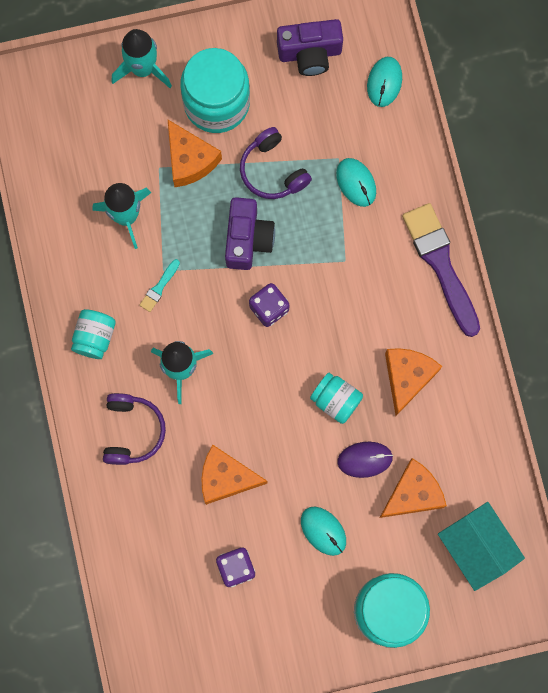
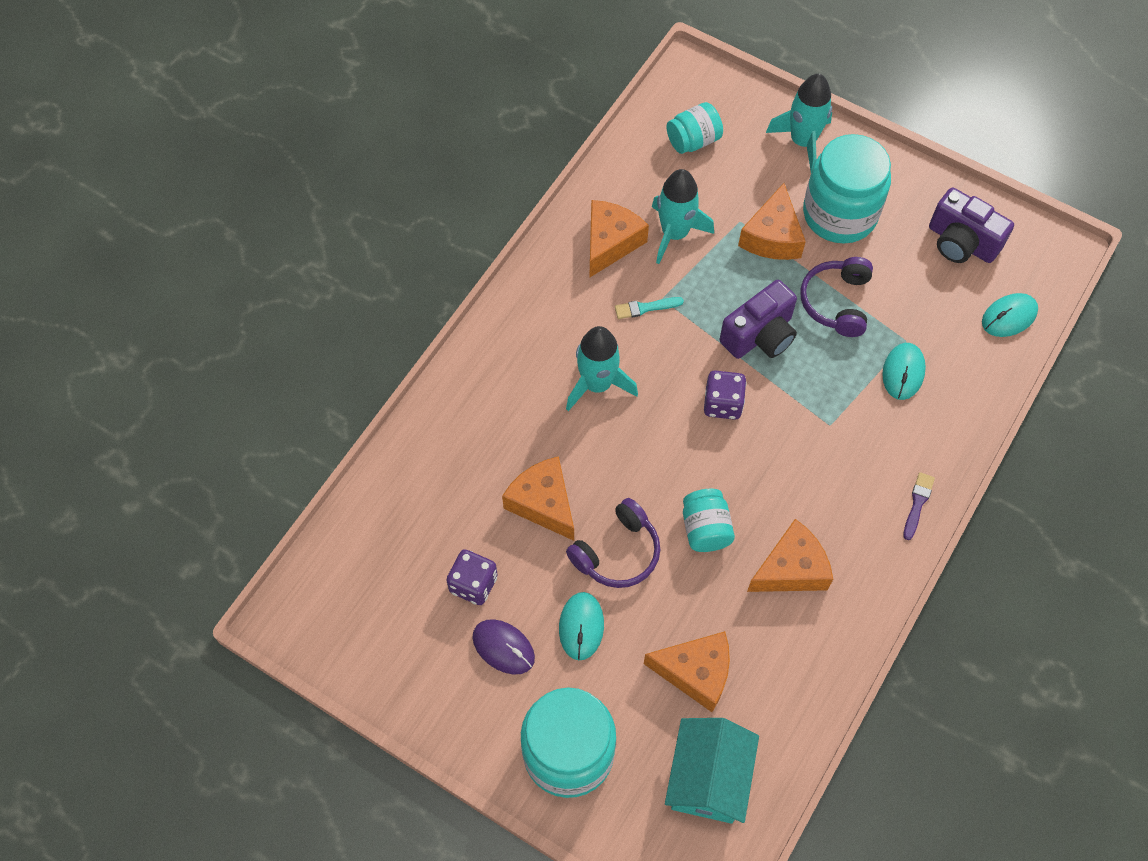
camera: 45 degrees right, 15 degrees down
(92, 262) = (610, 243): none -> orange cheese
(95, 337) = (552, 299): turquoise jar -> turquoise jar (693, 141)
(132, 431) = (505, 395): purple headphones -> purple headphones (617, 553)
(365, 459) = (681, 602): purple mouse -> purple mouse (503, 647)
(441, 264) = (917, 503): purple brush -> purple brush, size x0.42

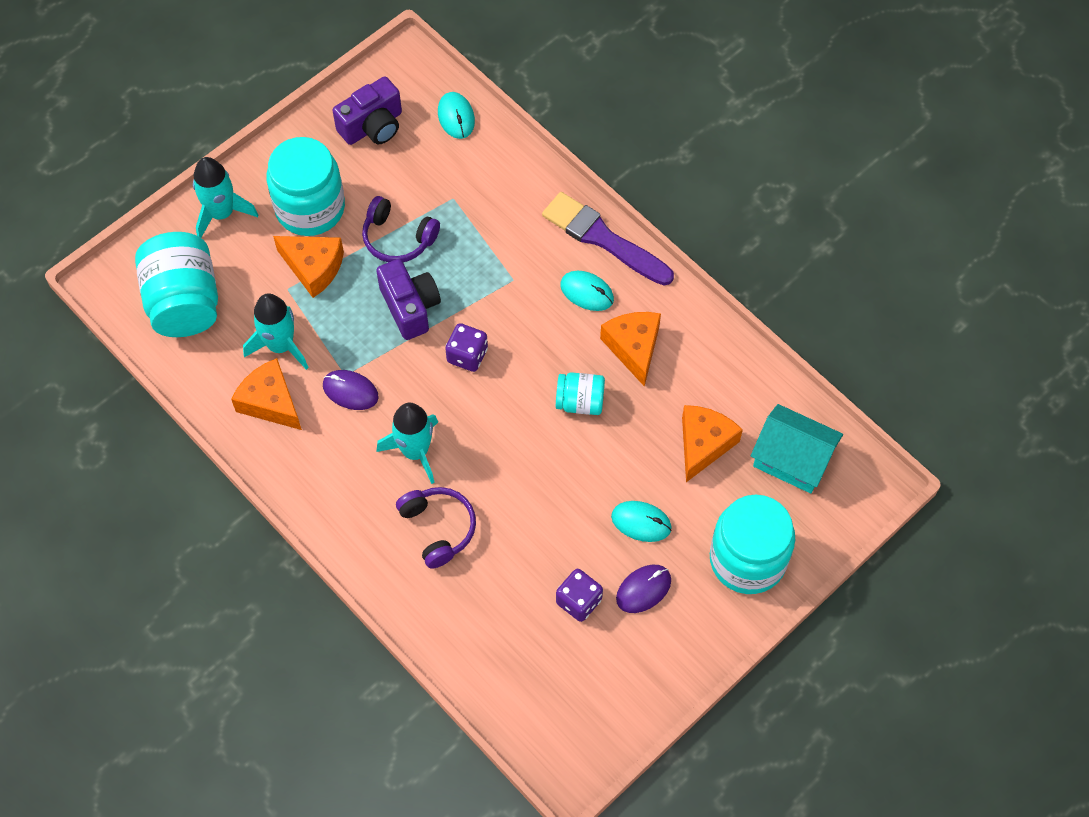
camera: 75 degrees left, 0 degrees up
(543, 503) = (518, 525): orange cheese -> none
(617, 553) = (582, 476): purple headphones -> purple headphones (438, 528)
(645, 308) = (350, 391): turquoise brush -> purple mouse
(693, 141) = (184, 302): turquoise jar -> turquoise jar, size x1.87
(903, 372) = (482, 210): turquoise mouse -> turquoise mouse (587, 292)
(917, 503) = (603, 238): purple brush -> purple brush, size x2.36

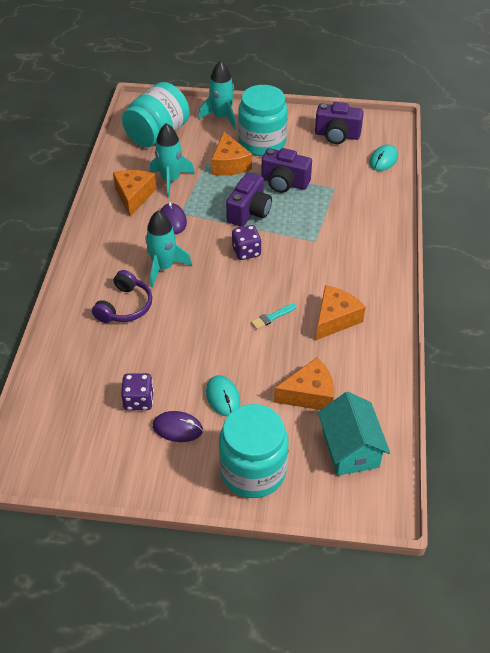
camera: 50 degrees right, 15 degrees down
(398, 238) = (284, 183): purple headphones -> purple camera
(580, 402) = (272, 317): turquoise jar -> turquoise brush
(587, 292) = (345, 276): turquoise mouse -> none
(603, 238) = (388, 261): purple brush -> none

